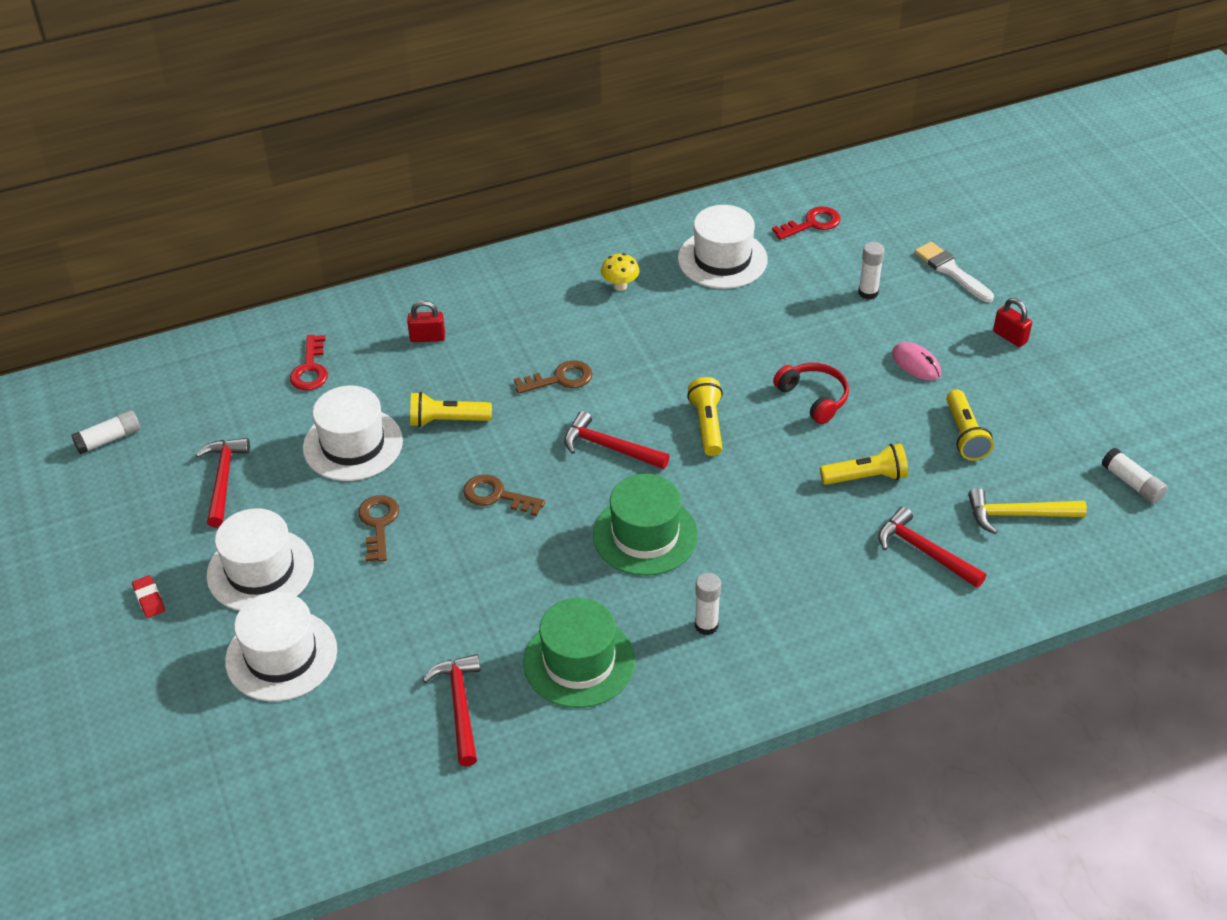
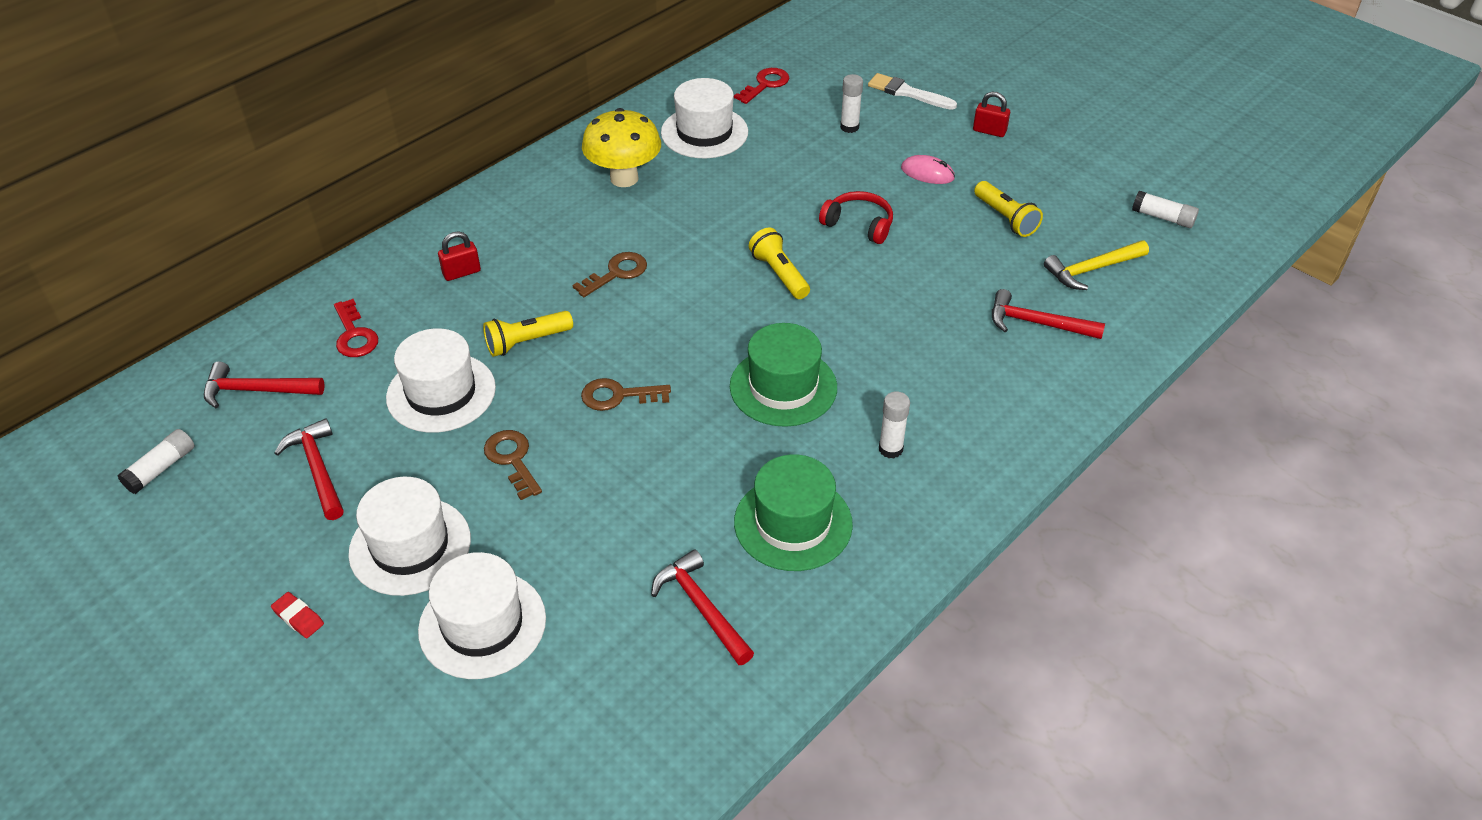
camera: 25 degrees left, 0 degrees up
(609, 447) = (701, 320): red hammer -> red hammer (257, 391)
(620, 286) = (624, 178): yellow mushroom -> yellow mushroom, size x2.02
(866, 477) = (947, 277): yellow flashlight -> none

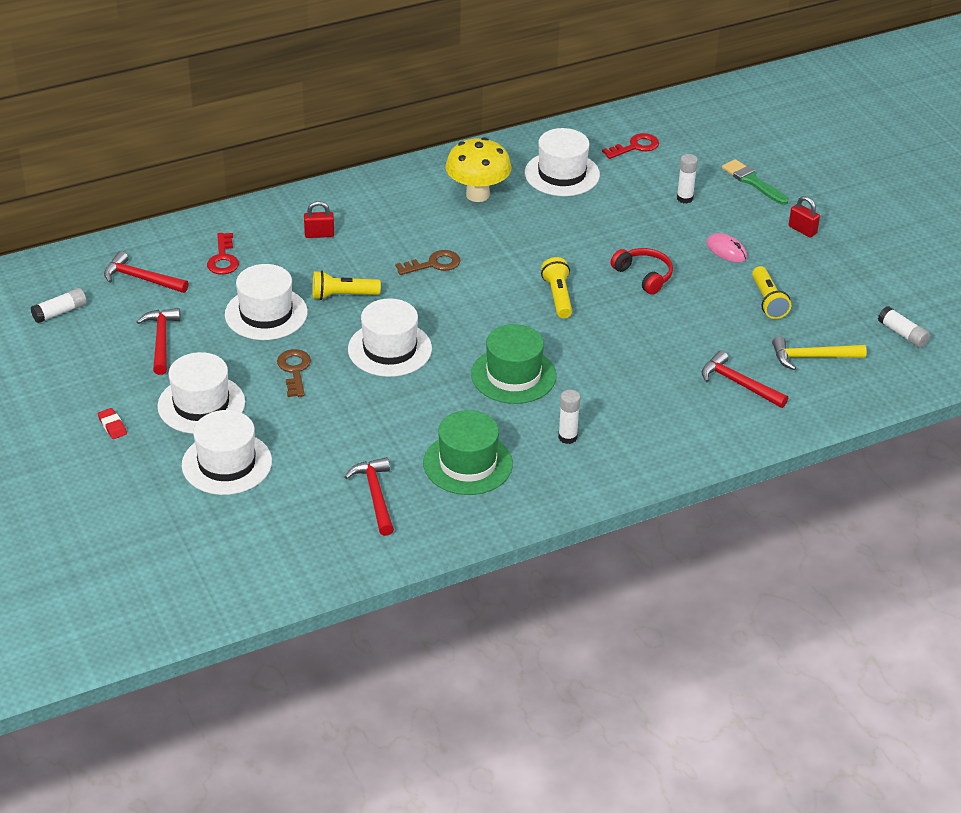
camera: 20 degrees right, 5 degrees down
(618, 396) = (390, 349): brown key -> white hat
(907, 93) = (753, 182): white brush -> green brush

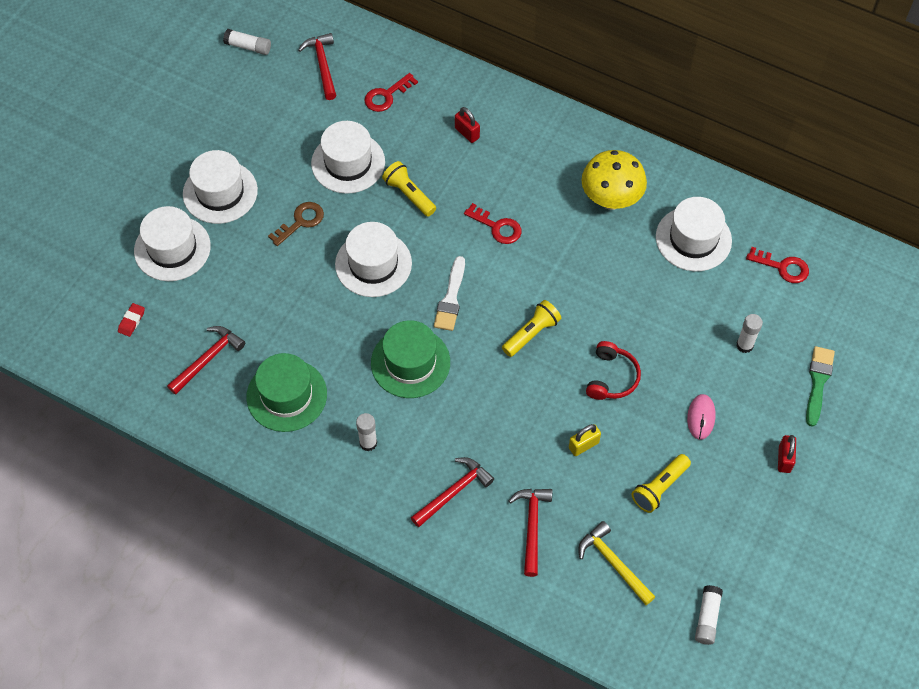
camera: 55 degrees right, 20 degrees up
(112, 426) = (158, 158): red eraser -> red eraser (131, 321)
(161, 340) = (267, 123): red hammer -> red hammer (453, 492)
(433, 264) = (497, 227): brown key -> red key
(475, 322) = (451, 298): none -> white brush
(691, 320) = (583, 445): none -> yellow padlock

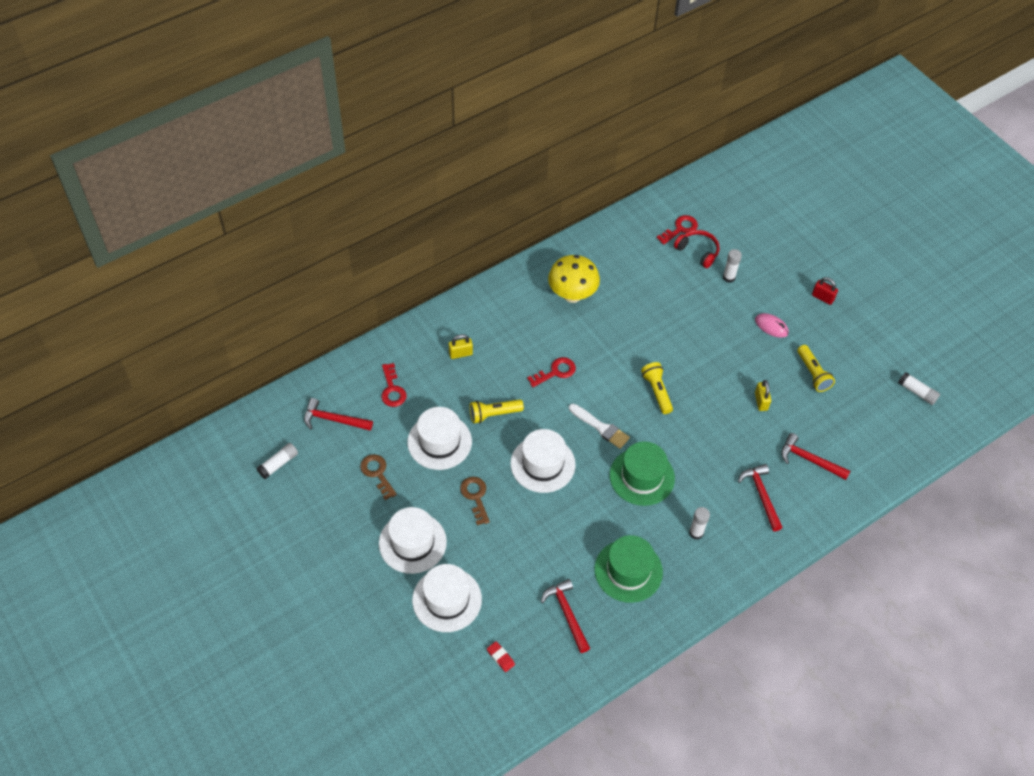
camera: 65 degrees left, 5 degrees down
(282, 128) = (377, 473): none -> brown key
(467, 133) = (460, 353): red padlock -> yellow padlock
(611, 377) = (716, 361): red headphones -> red headphones (698, 251)
(613, 563) = (857, 425): yellow hammer -> none
(693, 239) = (631, 265): white hat -> none
(818, 382) = (775, 253): green brush -> none

